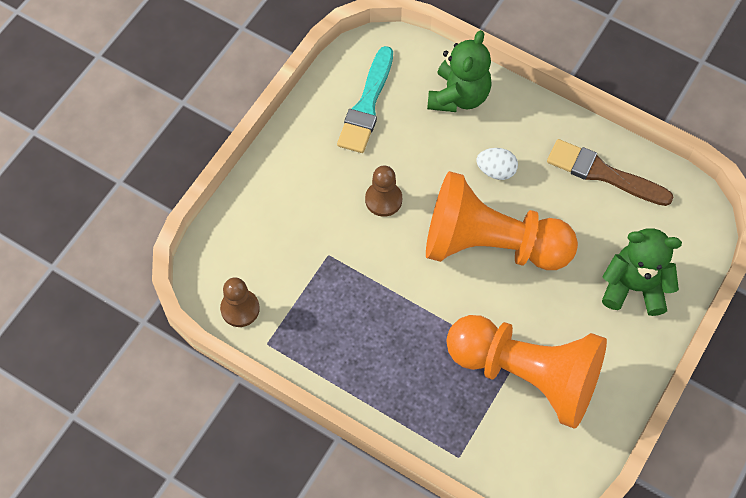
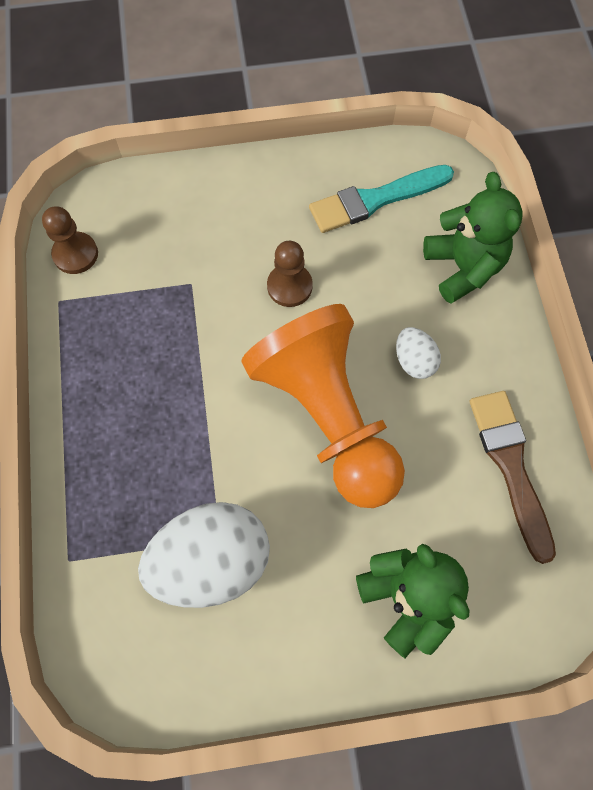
camera: 50 degrees right, 5 degrees up
(458, 96) = (463, 267): green teddy bear -> green teddy bear turned 90 degrees counterclockwise
(527, 374) = (212, 561): orange pawn -> white egg

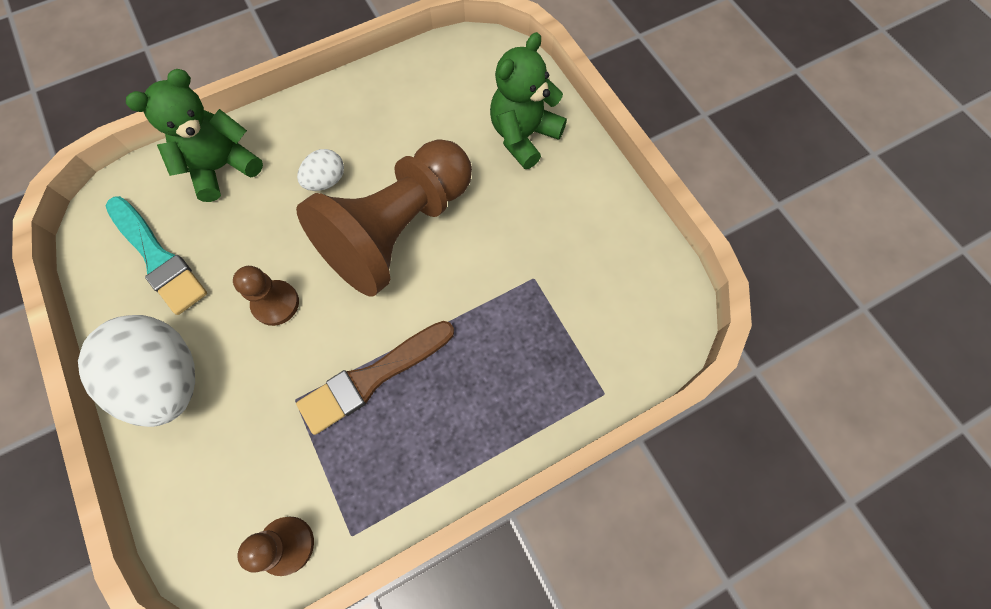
camera: 110 degrees left, 0 degrees up
(212, 561) = (554, 276): white egg -> white egg (168, 379)
(328, 416) = (398, 230): orange pawn -> brown pawn
(510, 466) = (397, 96): brown brush -> brown brush (372, 378)

